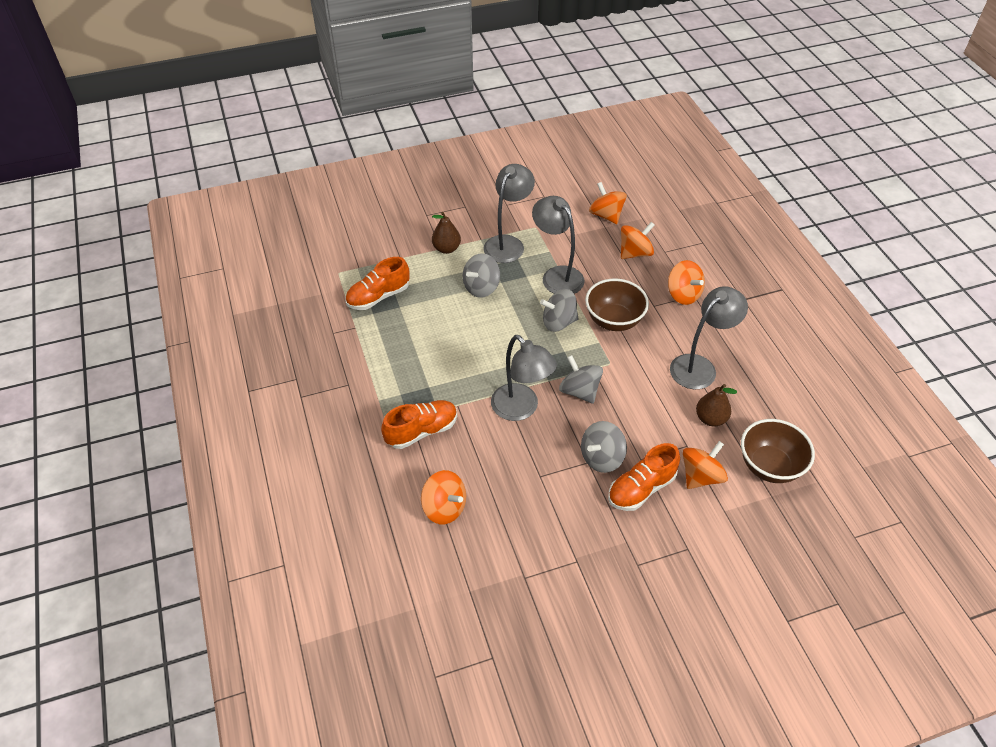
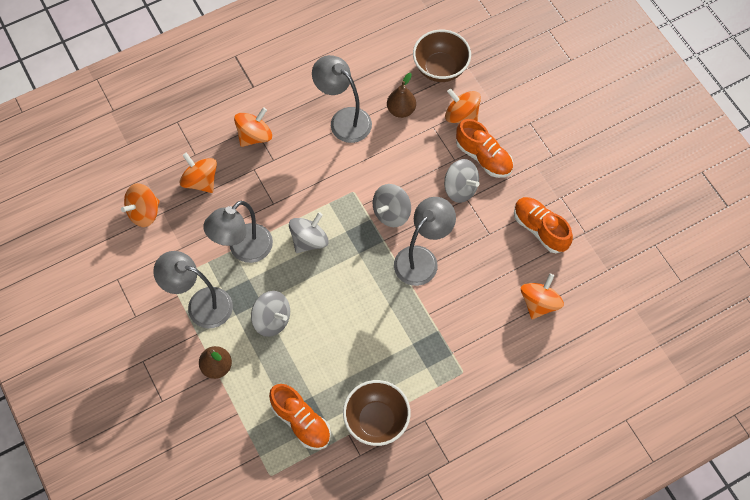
camera: 100 degrees left, 15 degrees up
(422, 431) = (465, 339): orange shoe -> orange shoe (540, 229)
(558, 322) = (309, 240): grey spinning top -> grey spinning top turned 120 degrees counterclockwise
(614, 320) = (299, 192): brown bowl -> brown bowl (376, 420)

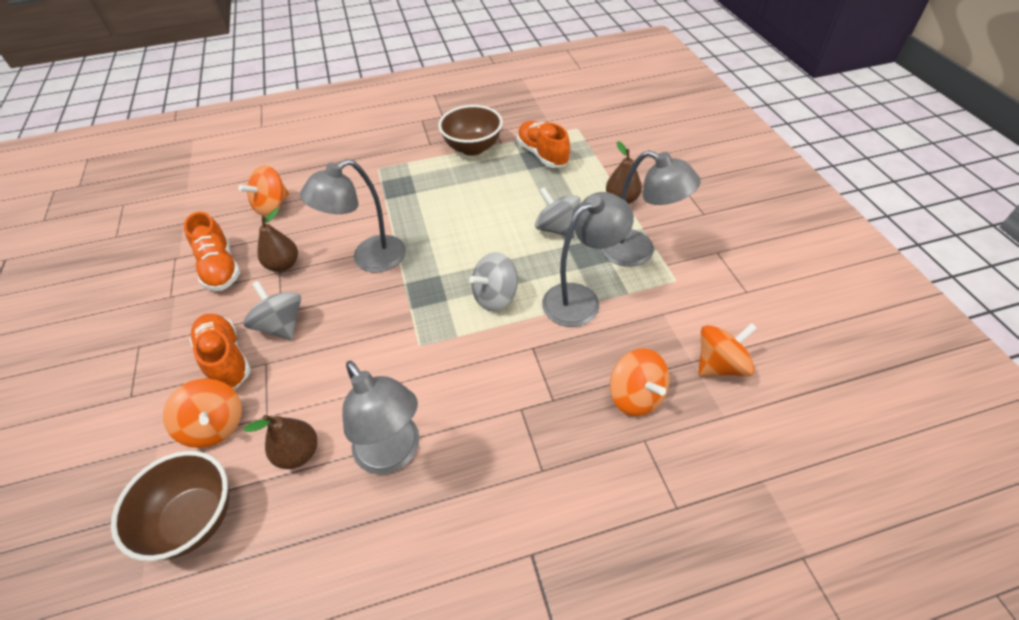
camera: 165 degrees left, 15 degrees down
(254, 136) = (543, 454): orange spinning top -> none
(391, 213) = (381, 311): grey spinning top -> none
(489, 241) = (283, 265): none -> brown pear

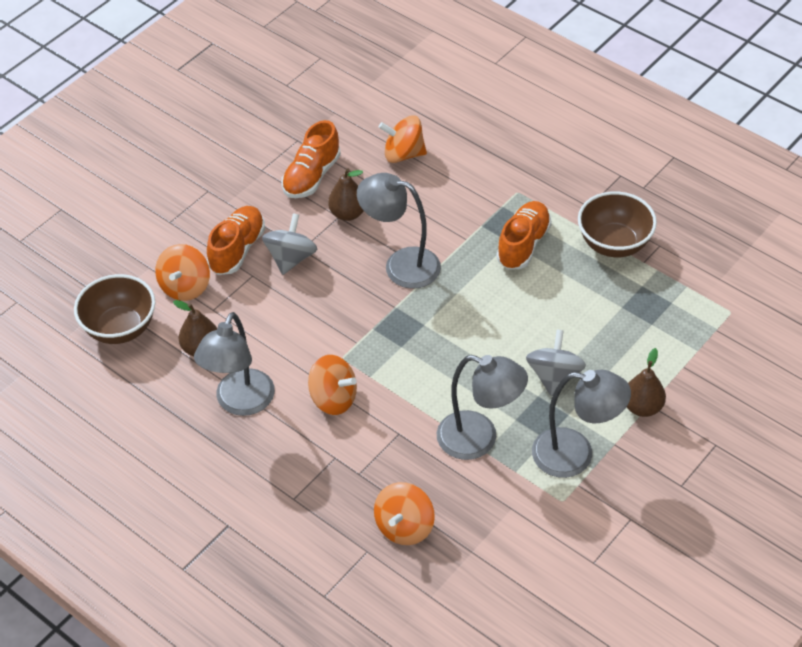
camera: 55 degrees right, 0 degrees up
(495, 297) = (432, 377): grey spinning top -> none
(542, 154) = (656, 306): orange shoe -> orange shoe (523, 244)
(638, 252) = (576, 455): grey lamp -> grey lamp turned 75 degrees counterclockwise
(720, 365) = (484, 573): orange spinning top -> orange spinning top (333, 399)

